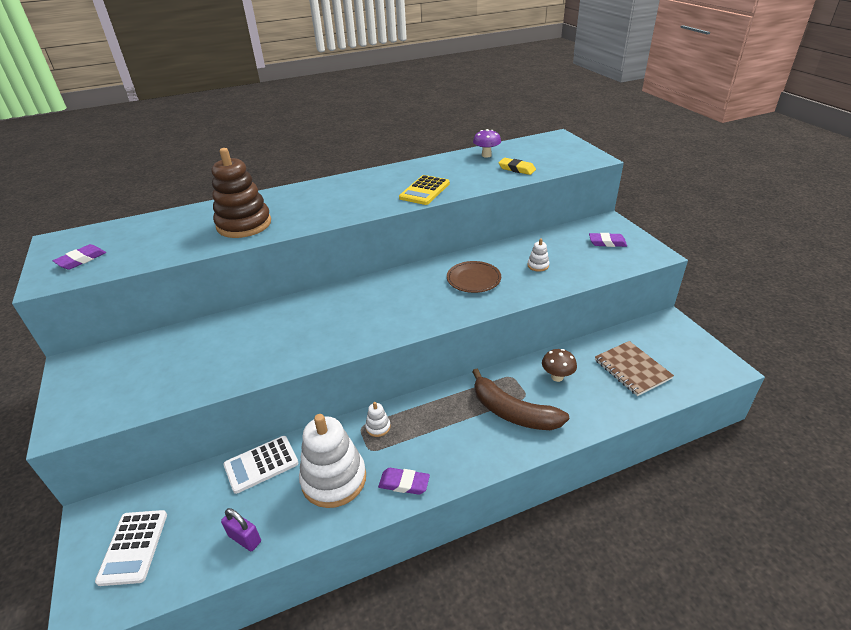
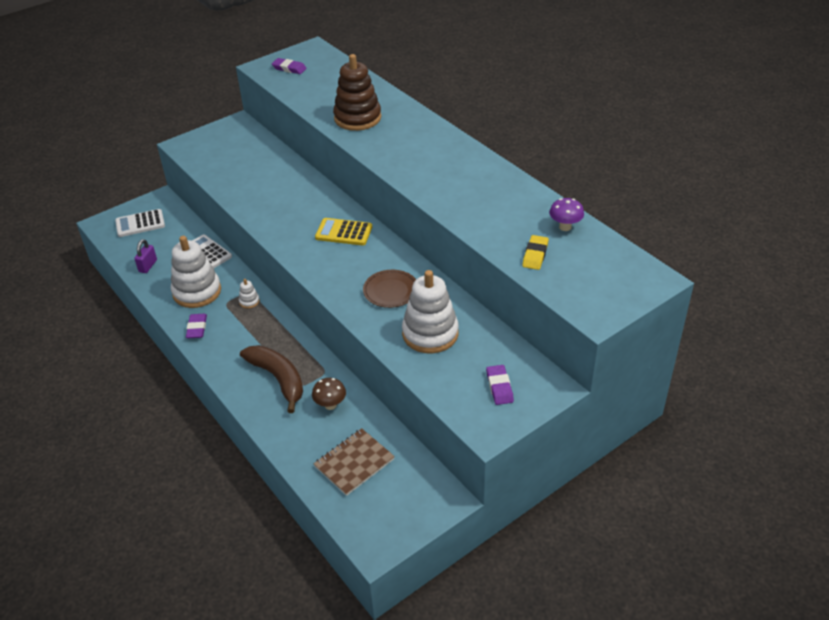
camera: 75 degrees right, 5 degrees up
(424, 191) = (454, 199): yellow calculator -> yellow calculator (344, 232)
(513, 412) = (278, 379): brown banana -> brown banana turned 120 degrees clockwise
(538, 265) = (430, 333): white stacking toy -> white stacking toy, size x2.39

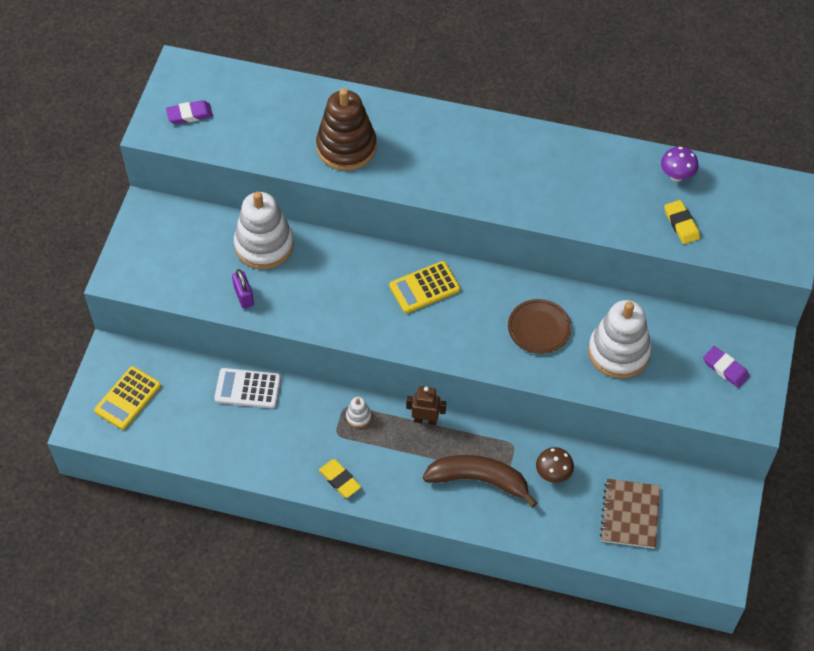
camera: 40 degrees left, 15 degrees up
(140, 224) = (128, 398): white calculator -> yellow calculator
(148, 266) = (202, 444): purple padlock -> purple padlock (244, 296)
(197, 292) = (291, 440): white stacking toy -> white stacking toy (264, 245)
(197, 328) = (339, 480): purple eraser -> yellow eraser
(286, 326) = (425, 420): none -> brown robot

